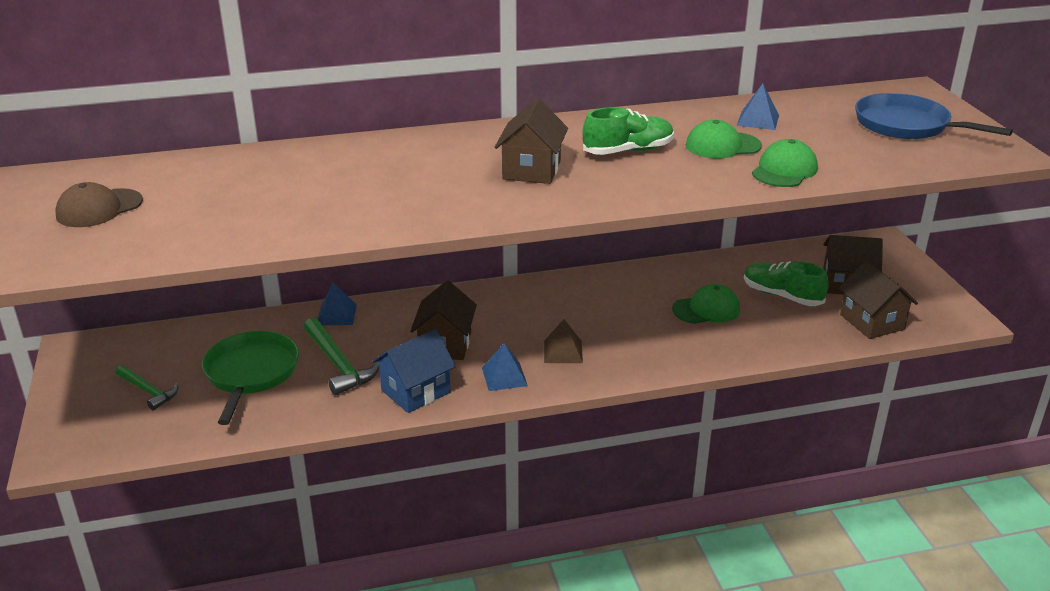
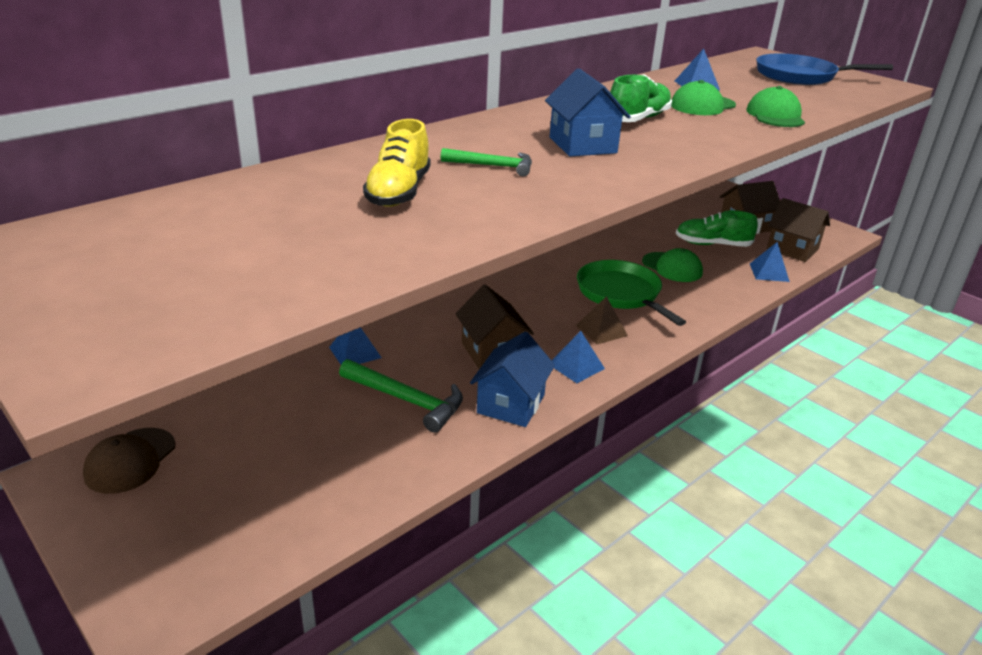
camera: 30 degrees left, 0 degrees up
(99, 208) = (145, 263): brown cap -> brown cap (130, 460)
(148, 391) = (211, 495): green hammer -> green hammer (493, 166)
(251, 373) = (319, 437): green pan -> green pan (620, 293)
(321, 187) = (398, 192): none -> yellow shoe
(531, 170) = (582, 145): brown house -> blue house
(706, 309) = (672, 267): green cap -> green cap turned 90 degrees clockwise
(810, 340) = (769, 272): none -> blue pyramid

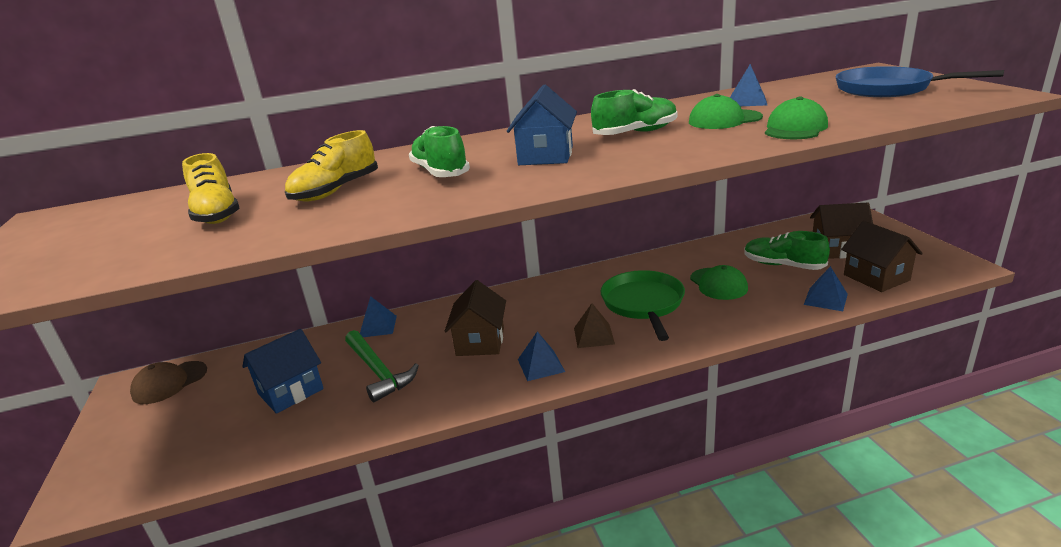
camera: 30 degrees right, 5 degrees down
(282, 228) = (217, 214): none -> yellow shoe
(493, 166) = (440, 172): green hammer -> green shoe
(511, 404) = (454, 389): blue house -> blue house (291, 391)

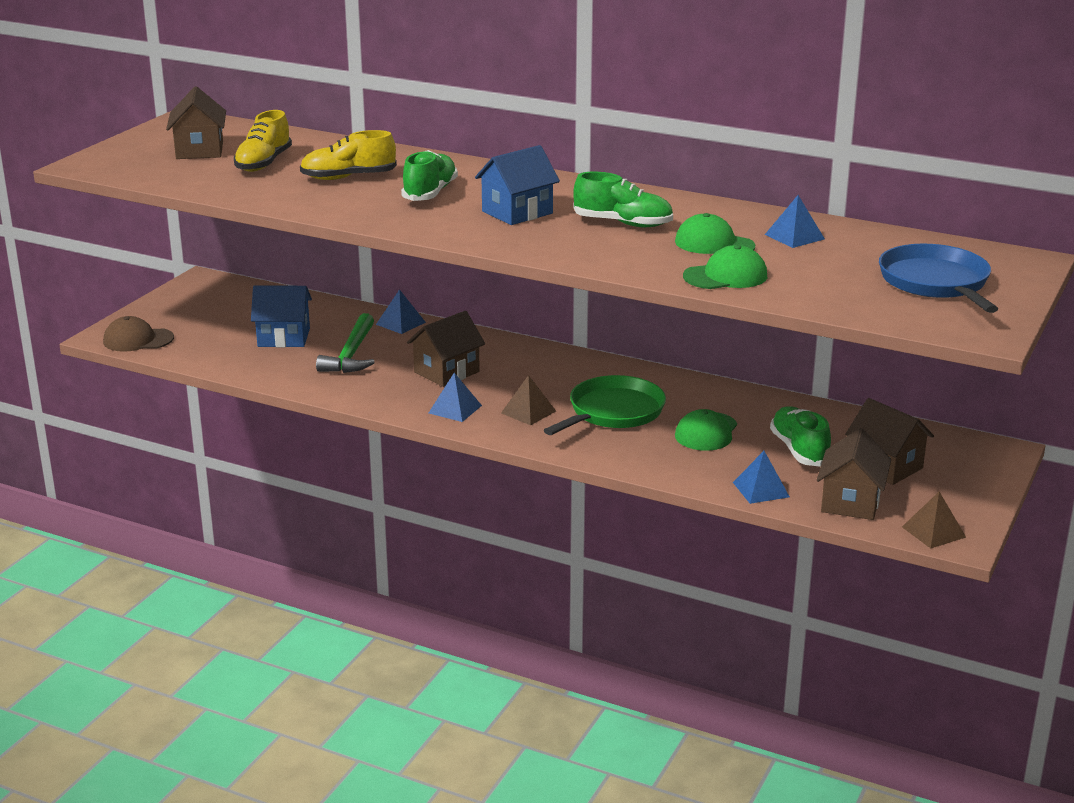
camera: 40 degrees right, 0 degrees up
(113, 232) = (199, 150): none -> brown house
(169, 382) = (226, 292): brown cap -> brown cap (138, 340)
(945, 269) = (933, 532): none -> brown pyramid

